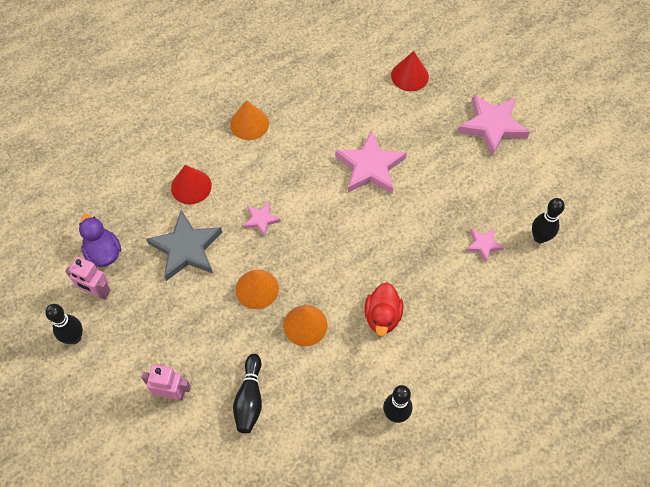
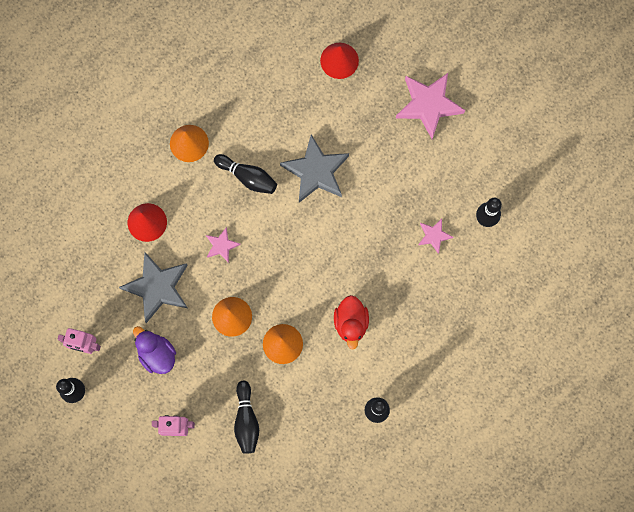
camera: 10 degrees left, 15 degrees up
(103, 253) = (80, 305): purple duck -> purple duck (157, 354)
(301, 162) = (247, 177): none -> black bowling pin
(370, 167) = (316, 171): pink star -> grey star

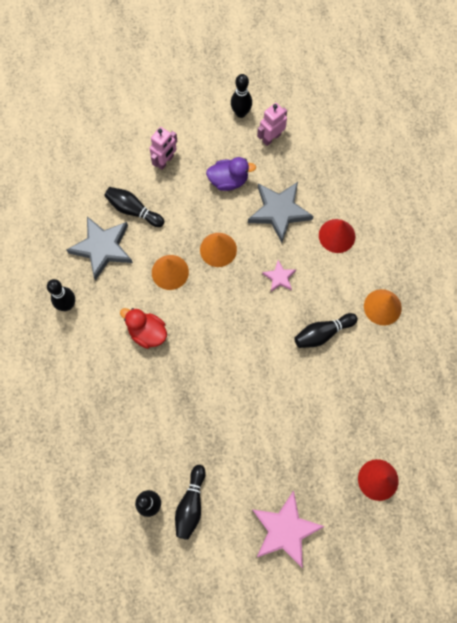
camera: 125 degrees right, 5 degrees down
(316, 171) = (290, 390): grey star -> grey star (102, 248)
(434, 236) = (168, 449): pink star -> none
(462, 188) = (191, 504): none -> black bowling pin

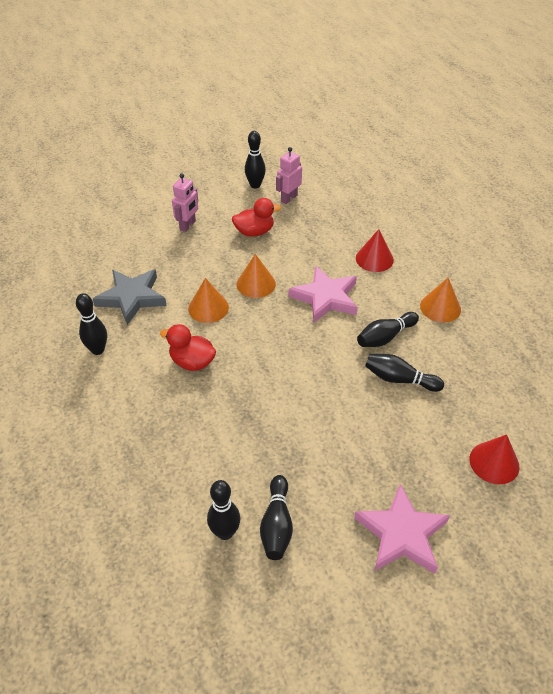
camera: 10 degrees left, 25 degrees down
(133, 210) = (161, 265): black bowling pin -> black bowling pin (399, 379)
(228, 180) = (254, 232): purple duck -> red duck
(279, 212) = (311, 248): grey star -> none
(279, 277) = (325, 298): pink star -> pink star, size x1.97

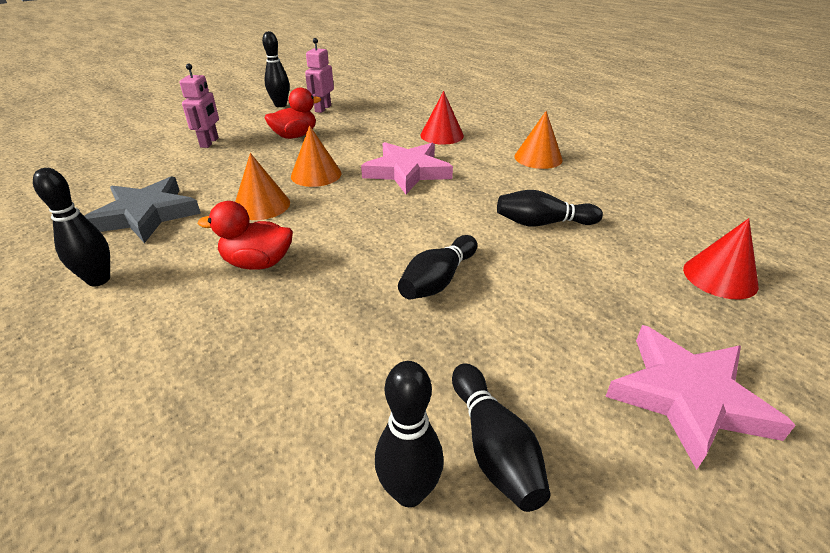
camera: 20 degrees left, 10 degrees down
(385, 337) = (498, 191): black bowling pin -> black bowling pin (438, 280)

